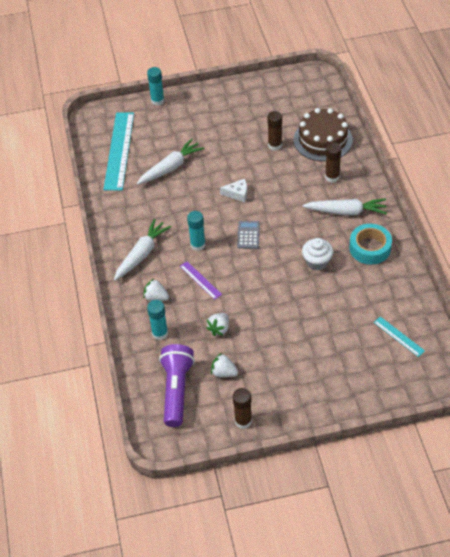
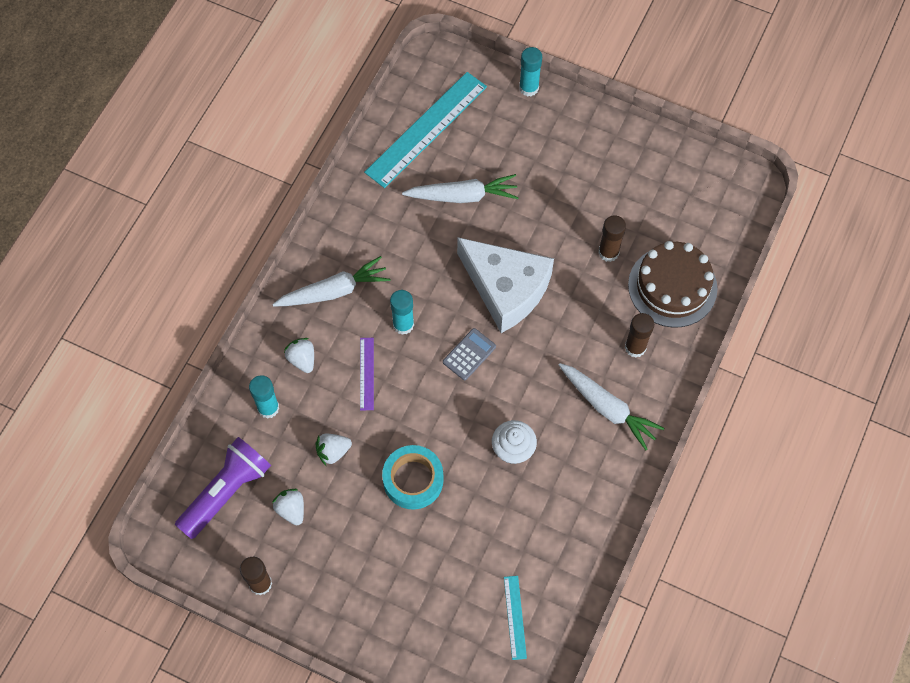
camera: 35 degrees right, 15 degrees up
(237, 194) = (506, 288): white cheese -> white cheese, size x2.49
(370, 248) = (589, 478): turquoise tape -> turquoise tape (413, 480)

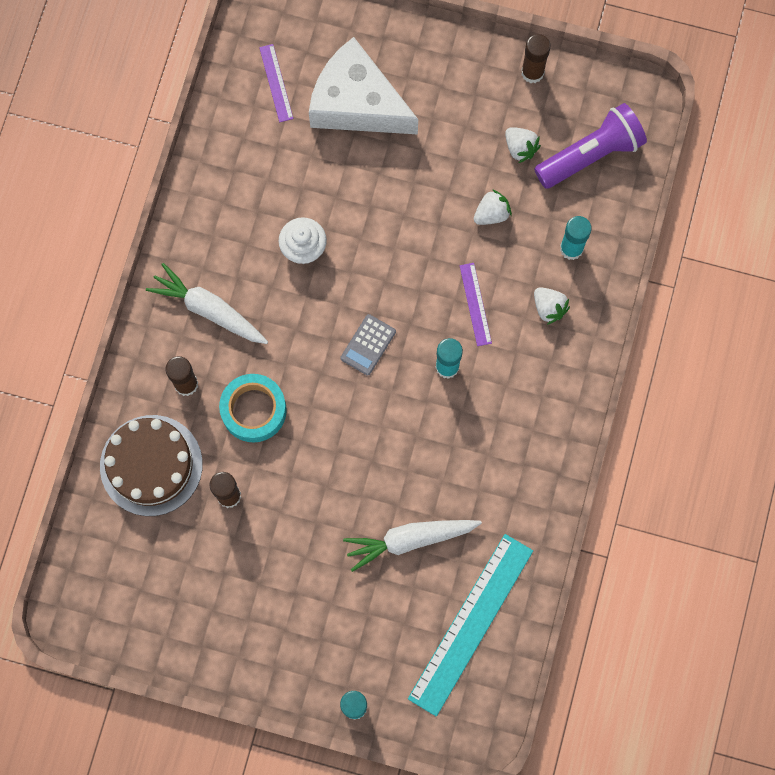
camera: 170 degrees right, 10 degrees up
(226, 492) = (591, 155): purple flashlight -> purple flashlight turned 150 degrees counterclockwise
(334, 291) = (533, 394): white carrot -> none
(413, 480) = (402, 199): turquoise tape -> turquoise tape (254, 410)
(506, 288) = (340, 430): white cheese -> white cheese (357, 103)
(514, 617) = (276, 83): turquoise ruler -> purple ruler

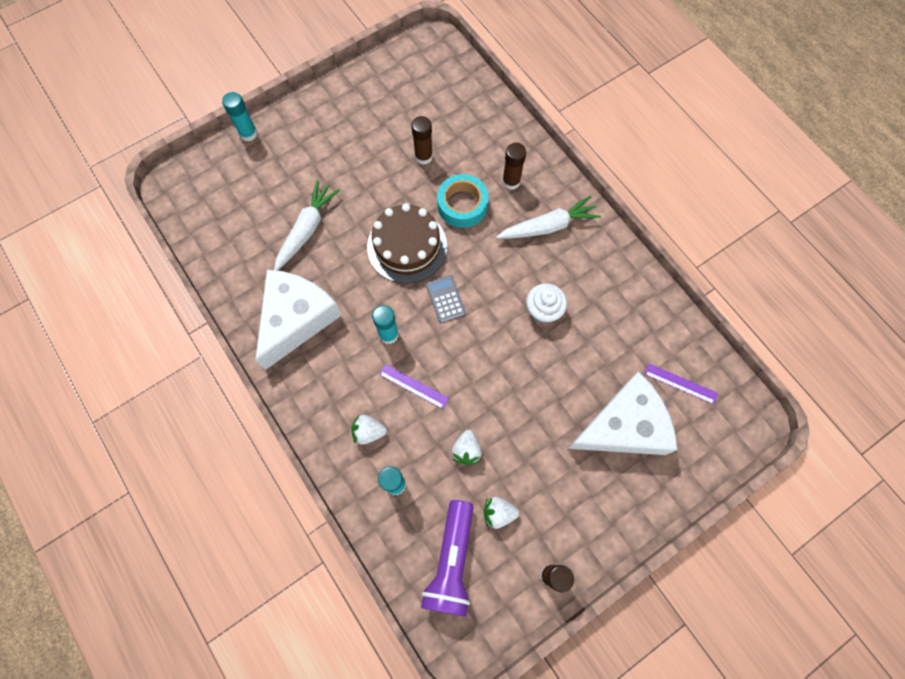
camera: 130 degrees right, 5 degrees down
(151, 465) = (478, 131): brown cake -> brown cake (407, 246)
(470, 624) = (229, 224): turquoise ruler -> none
(506, 465) = (296, 319): none -> white cheese

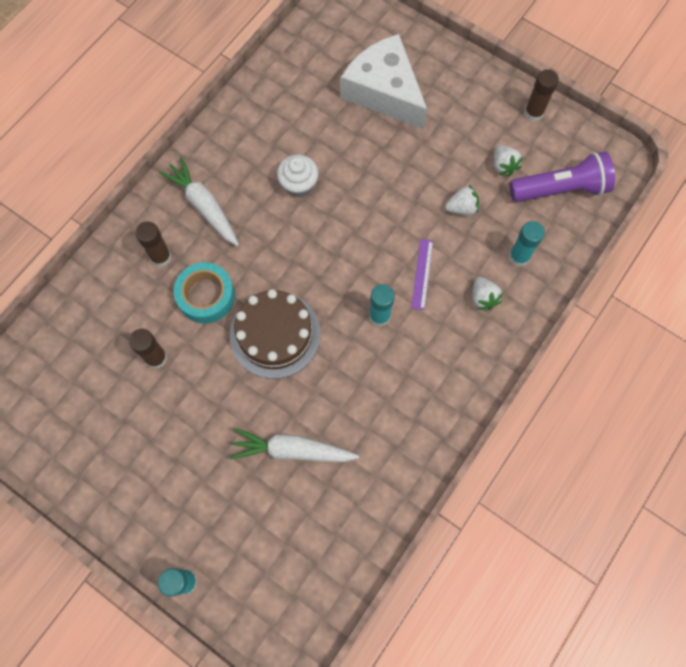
camera: 110 degrees left, 0 degrees up
(296, 319) = (399, 415): white cheese -> none
(445, 299) = (320, 276): grey calculator -> none
(680, 383) = (327, 58): purple ruler -> none

